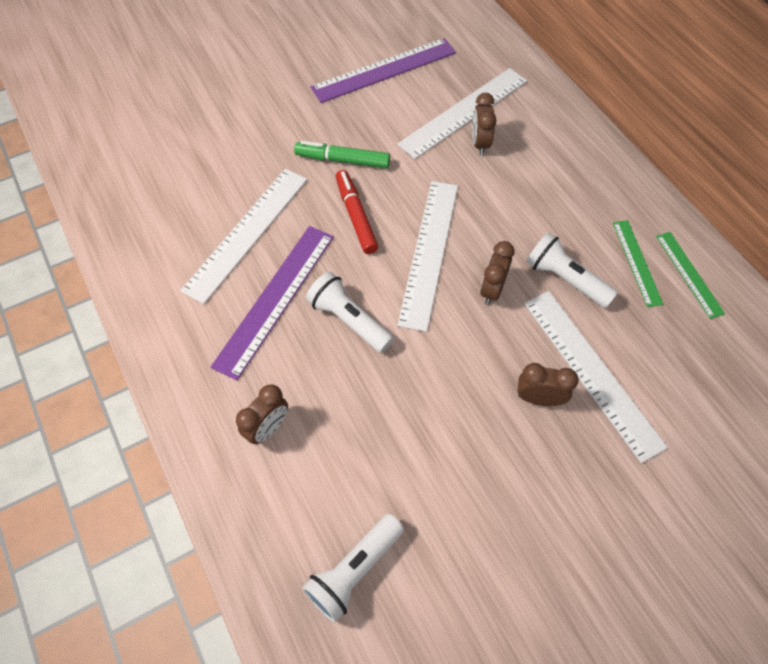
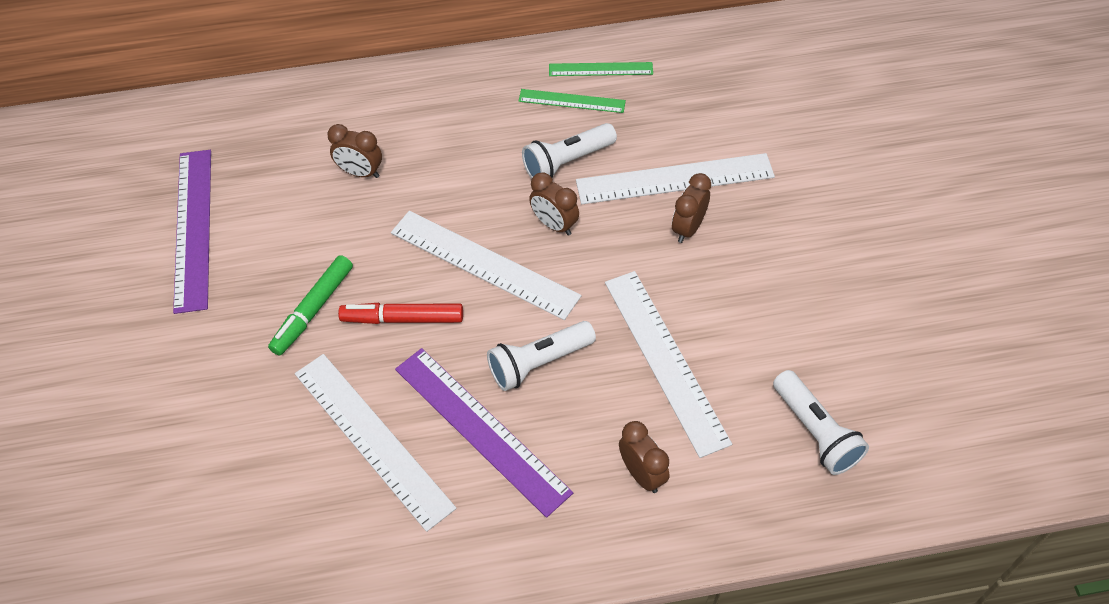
camera: 70 degrees left, 5 degrees down
(464, 112) = (306, 172): white ruler -> white ruler (665, 360)

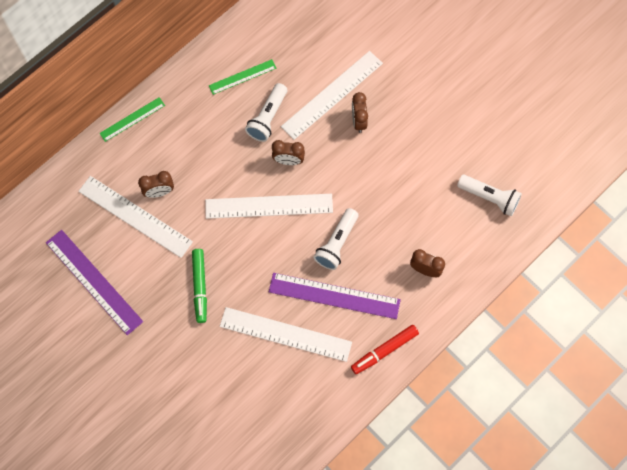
camera: 35 degrees left, 15 degrees up
(402, 319) = (250, 262): red marker -> red marker (384, 351)
(600, 69) = (243, 46): green ruler -> green ruler (132, 119)
(665, 360) = (396, 204): white ruler -> white ruler (135, 216)

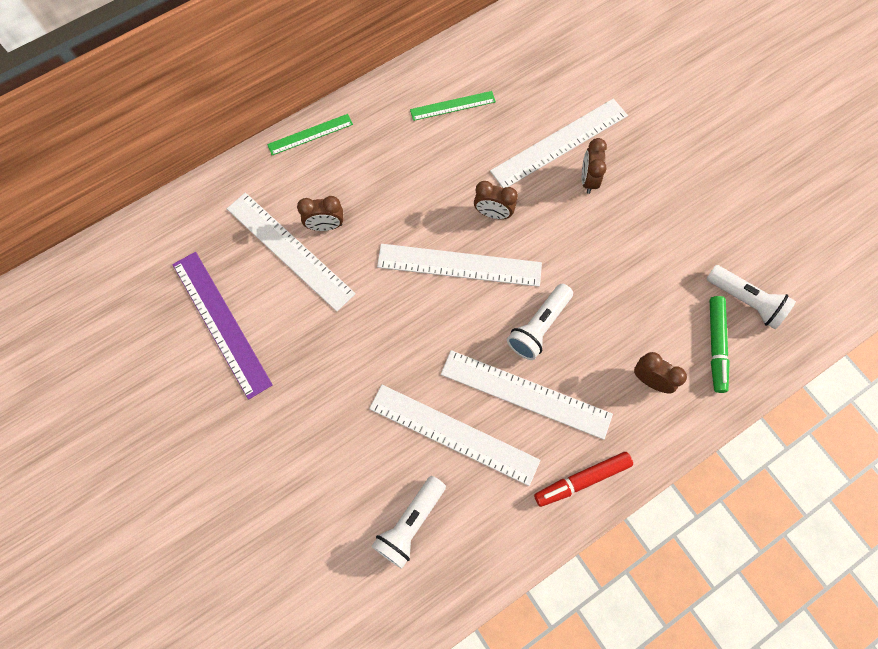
camera: 10 degrees right, 0 degrees up
(200, 287) = (353, 353): green marker -> green marker (716, 346)
(267, 118) = (475, 158): white flashlight -> white flashlight (410, 524)
(334, 296) = (525, 394): purple ruler -> white ruler

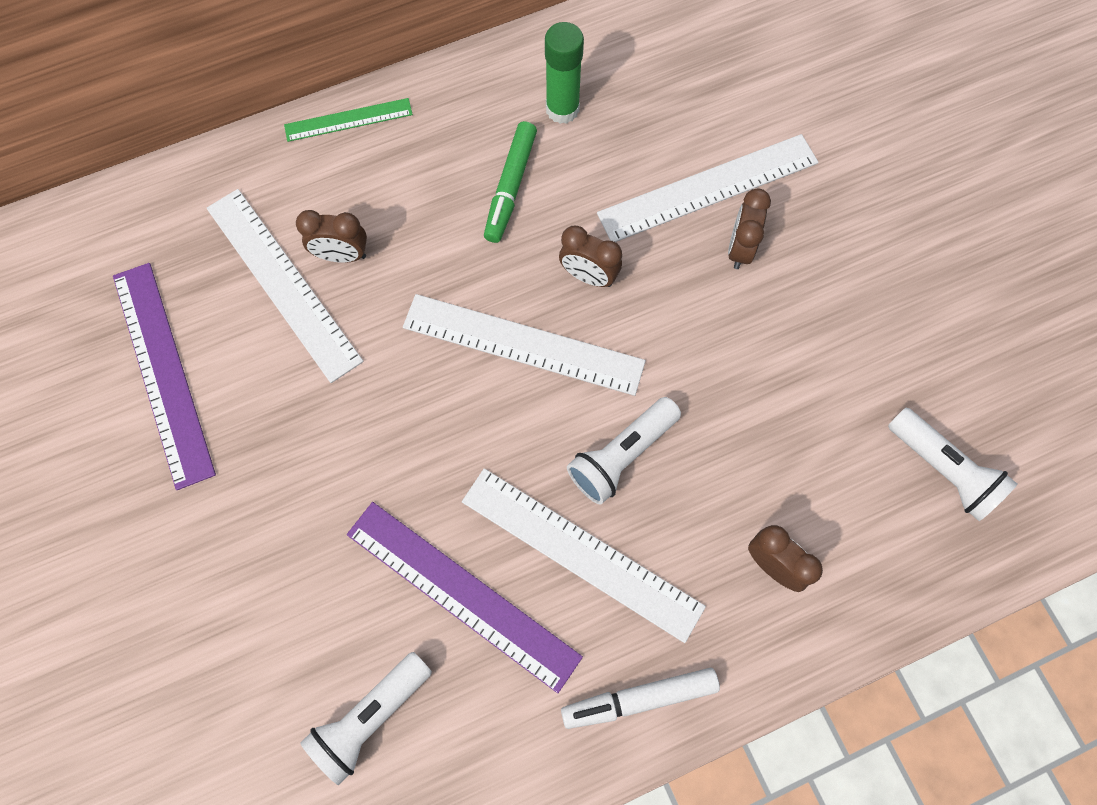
camera: 10 degrees right, 0 degrees up
(452, 105) = (562, 109): green ruler -> green glue stick
(453, 434) = (462, 594): white ruler -> purple ruler
(582, 480) = (639, 699): red marker -> white marker
(716, 346) = (884, 530): green marker -> green marker (510, 187)

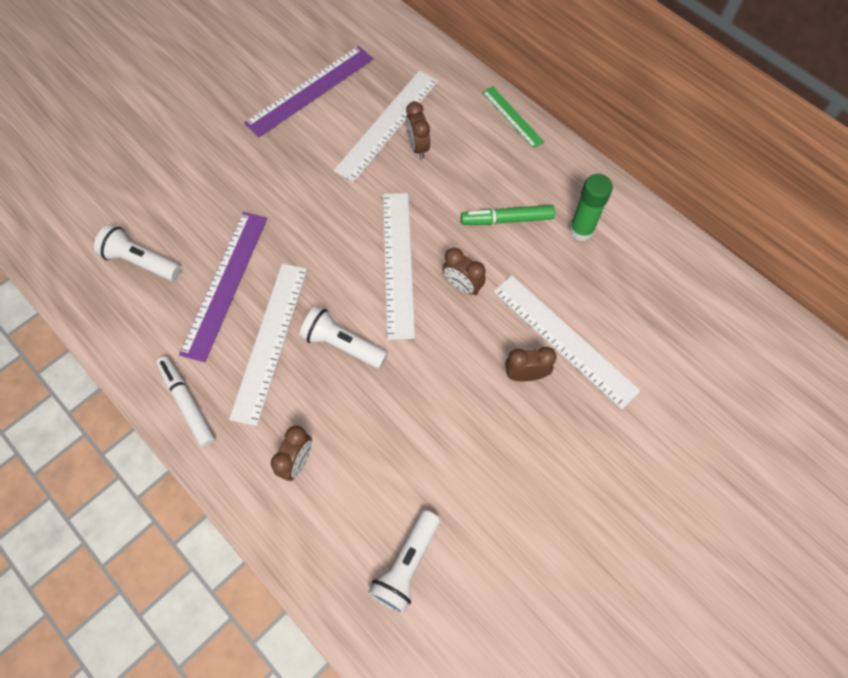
camera: 70 degrees right, 5 degrees down
(588, 276) = (462, 285): brown clock -> brown clock turned 60 degrees counterclockwise

